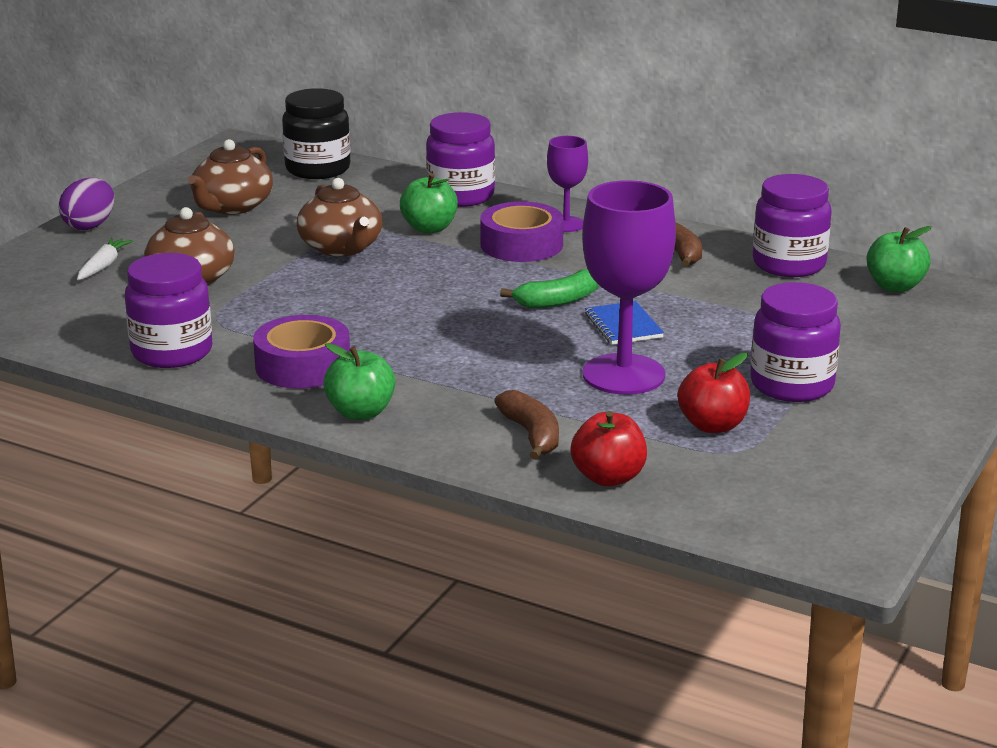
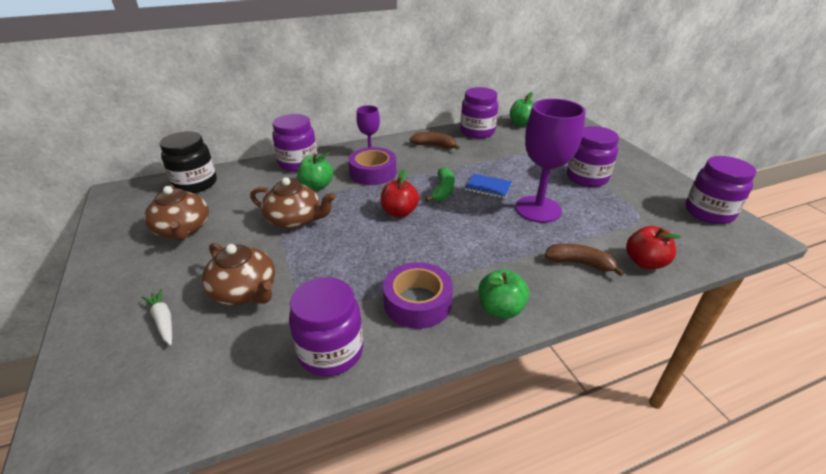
camera: 50 degrees left, 10 degrees up
(90, 226) = (98, 297): purple egg -> none
(712, 425) = (610, 211): red apple -> red apple (399, 212)
(855, 502) = (709, 212): none -> purple jar

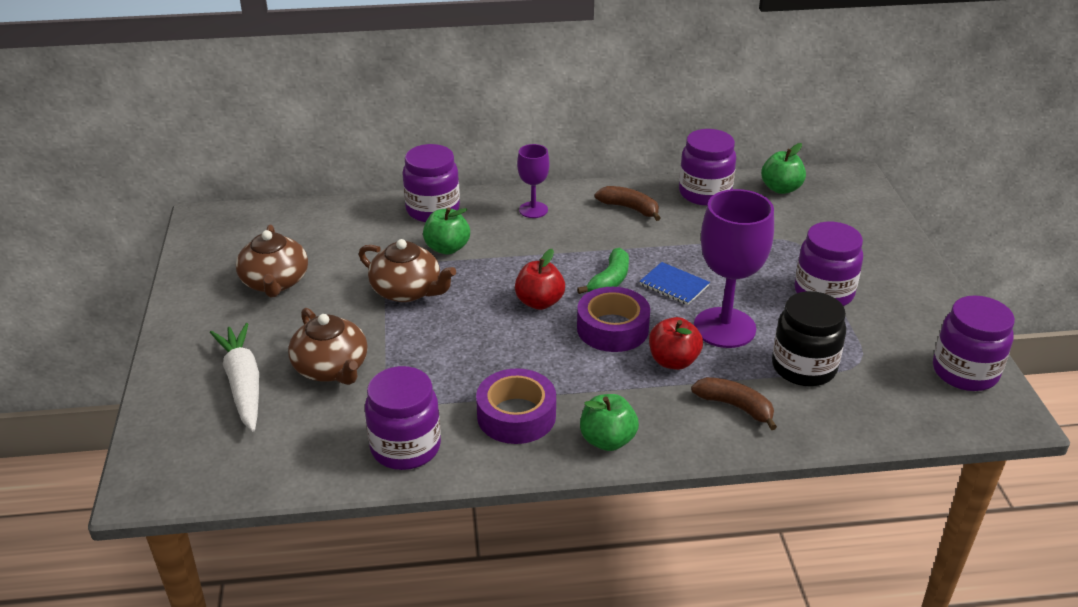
camera: 15 degrees right, 0 degrees up
(163, 320) = (243, 384): white carrot -> white carrot, size x1.81
(195, 184) = (298, 221): black jar -> black jar (803, 367)
(373, 173) = (526, 239): purple tape -> purple tape (612, 328)
(645, 262) = (821, 420): red apple -> red apple (673, 361)

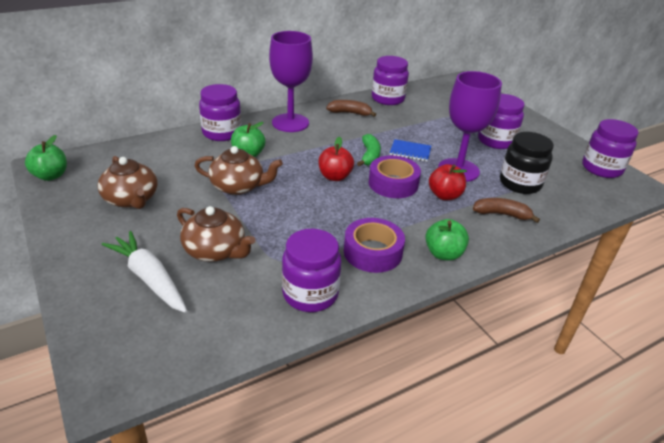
camera: 25 degrees left, 0 degrees up
(533, 210) = (290, 123): purple goblet -> purple goblet, size x1.85
(781, 188) = (428, 90): green apple -> green apple (51, 176)

